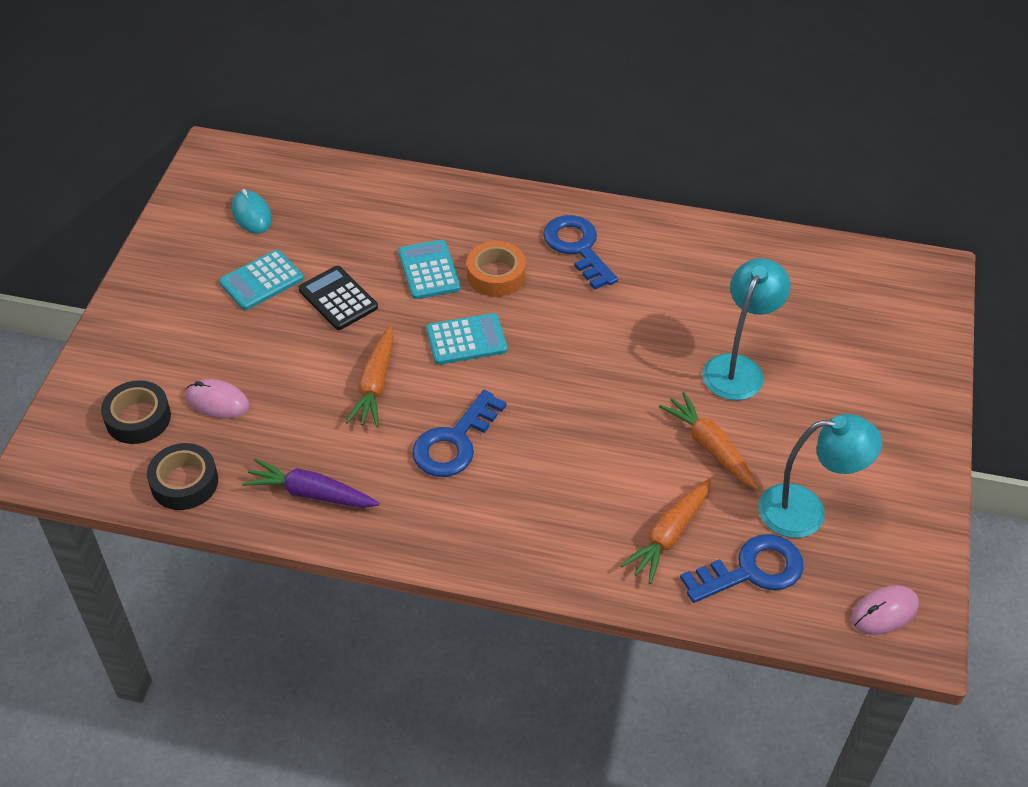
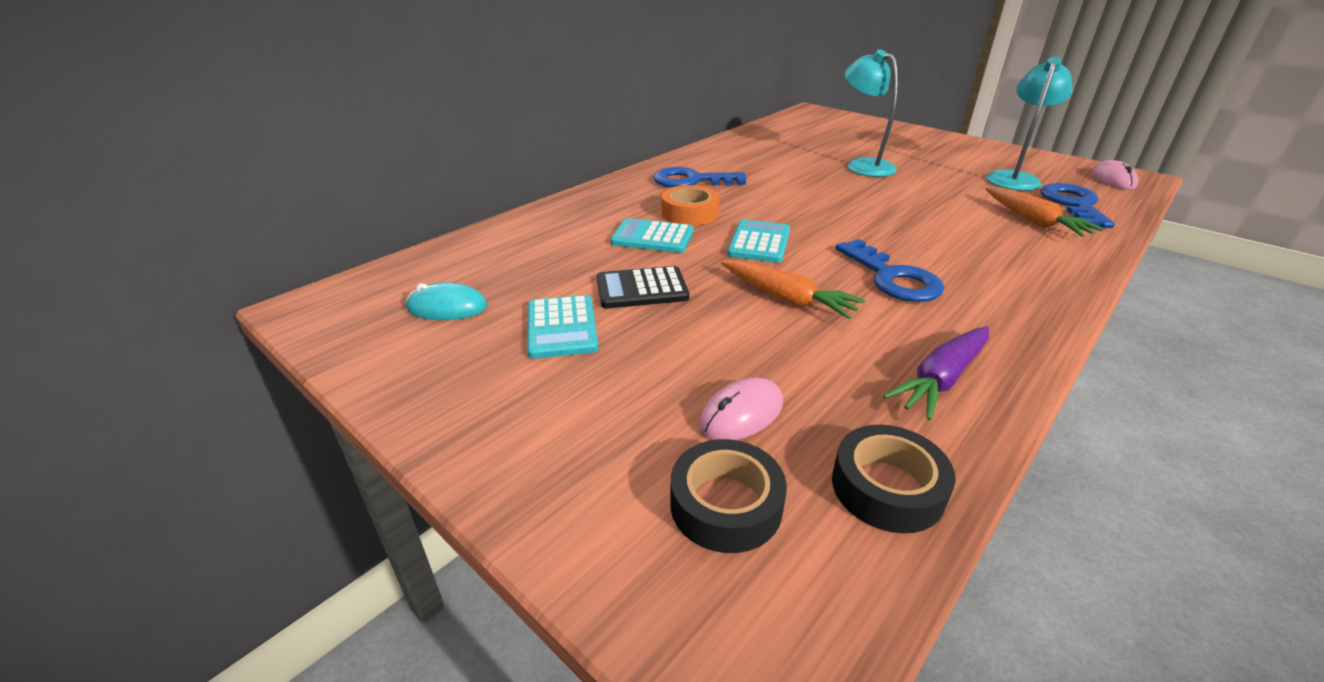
camera: 60 degrees left, 15 degrees down
(710, 447) = (940, 189): orange carrot -> none

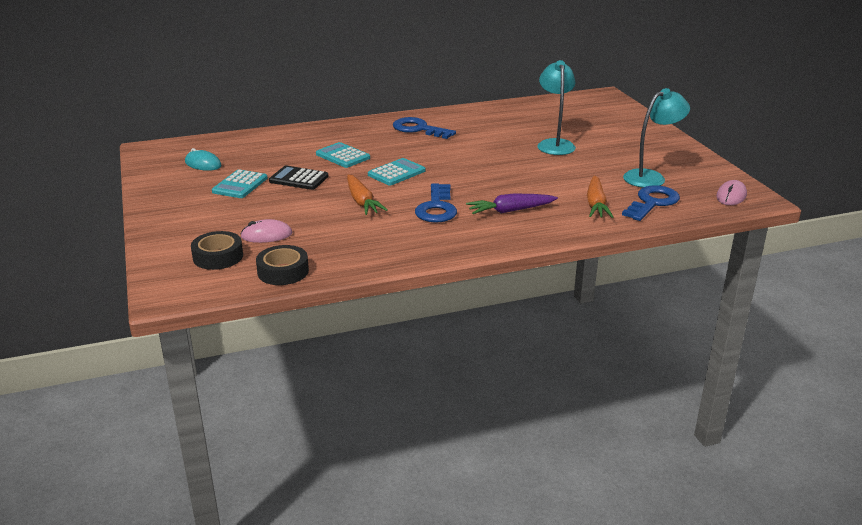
camera: 30 degrees right, 5 degrees down
(690, 213) = (384, 148): orange tape -> none
(941, 379) = (373, 251): purple carrot -> purple carrot (510, 211)

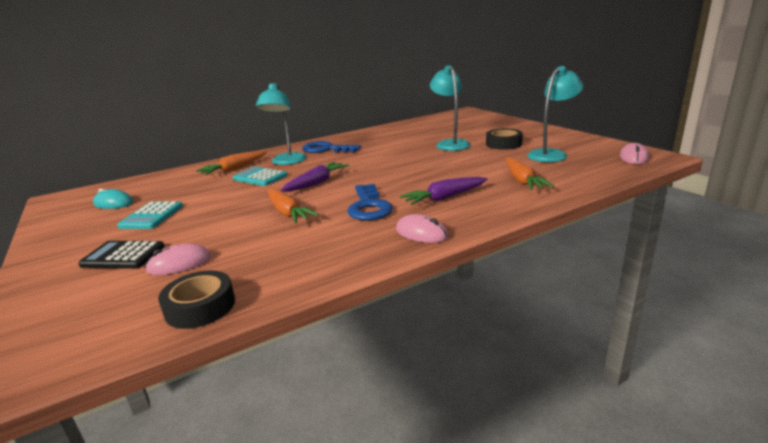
camera: 10 degrees left, 5 degrees down
(218, 257) = (112, 301): black tape -> black tape (503, 144)
(299, 179) = (217, 202): black calculator -> black calculator (123, 256)
(318, 140) = (234, 169): none -> orange carrot
(373, 140) = (286, 162): none -> turquoise lamp
(396, 173) = (316, 183): turquoise calculator -> purple carrot
(471, 242) = (421, 233): none -> pink mouse
(652, 202) = (572, 172): blue key -> none

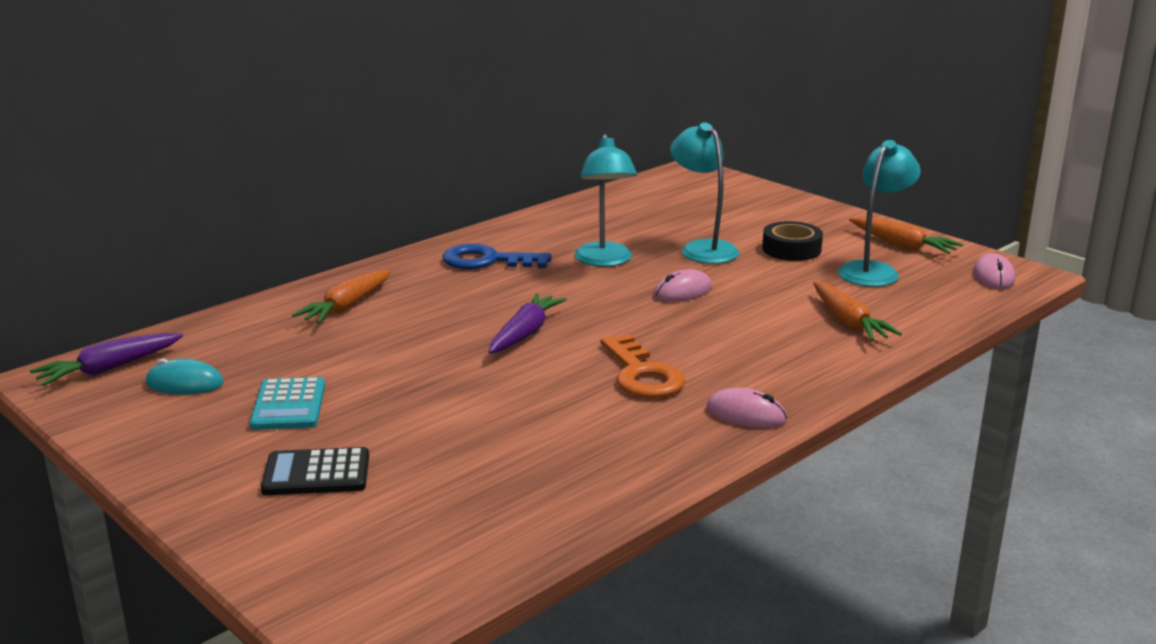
camera: 15 degrees left, 0 degrees up
(179, 264) = (423, 479): pink mouse -> pink mouse (682, 291)
(200, 307) = (514, 534): black tape -> none
(260, 177) = (413, 324): turquoise calculator -> none
(286, 162) = (435, 290): turquoise lamp -> turquoise lamp (604, 261)
(288, 212) = (520, 389): orange carrot -> orange carrot (902, 245)
(369, 206) = (642, 374): blue key -> orange key
(444, 198) = (748, 356): purple carrot -> purple carrot (109, 369)

